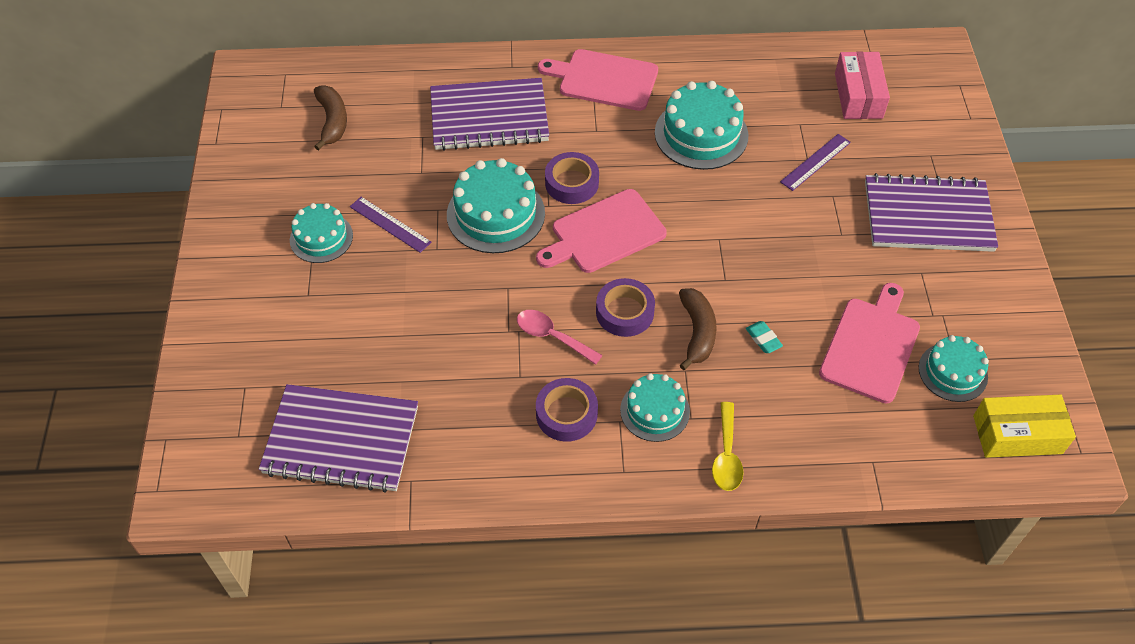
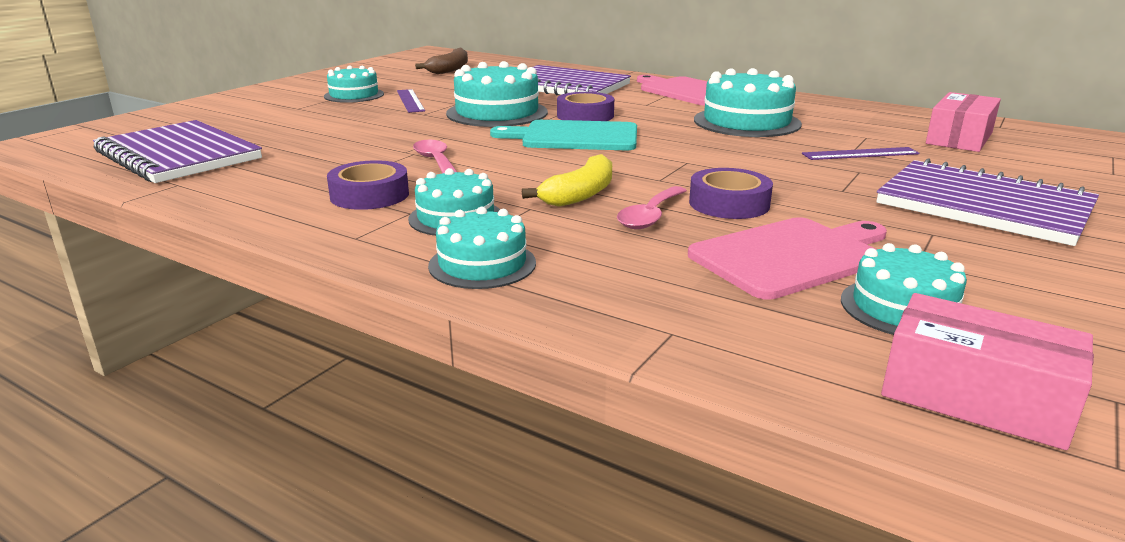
camera: 35 degrees right, 30 degrees down
(604, 233) = (575, 137): pink cutting board -> turquoise cutting board
(624, 312) = (525, 169): purple tape -> purple tape (729, 203)
(697, 332) = (580, 194): brown banana -> yellow banana
(726, 455) = (482, 264): yellow spoon -> turquoise cake
(763, 339) = (650, 216): turquoise eraser -> pink spoon
(1017, 434) = (975, 396): yellow box -> pink box

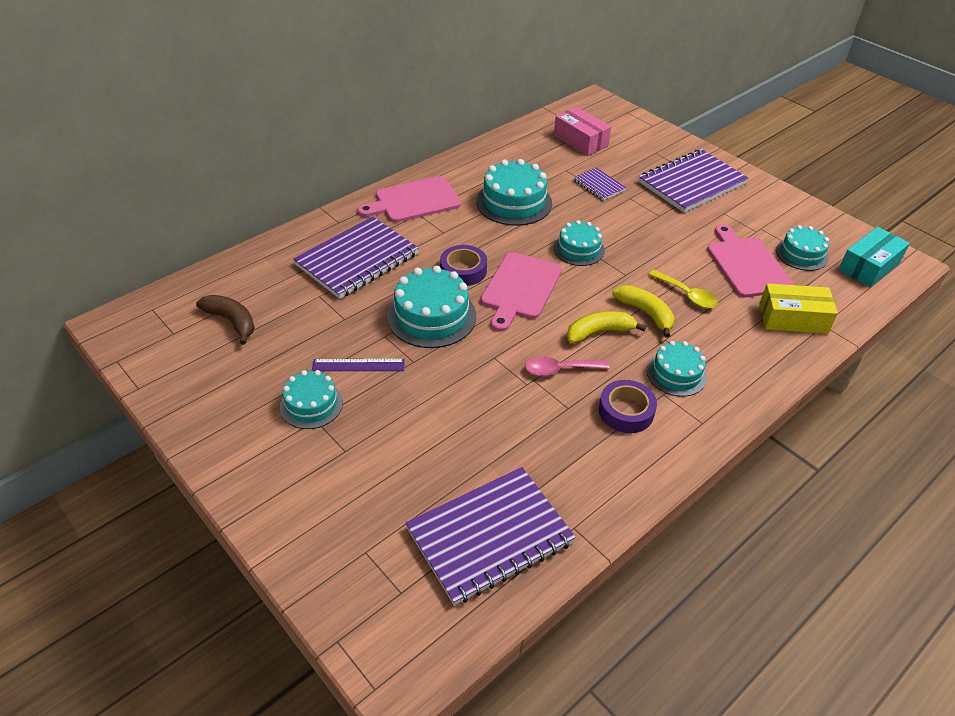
camera: 75 degrees left, 20 degrees up
(482, 264) = (747, 372): turquoise cake -> turquoise cake (579, 249)
(519, 174) = (599, 332): none -> yellow banana
(575, 137) = (520, 288): turquoise cutting board -> pink cutting board
(650, 216) = (687, 295): pink spoon -> yellow spoon
(664, 300) = (793, 318): none -> yellow box
(729, 203) = (672, 261): purple tape -> none
(860, 154) = (599, 185): purple ruler -> purple notebook
(975, 396) = (869, 266): pink box -> turquoise box

